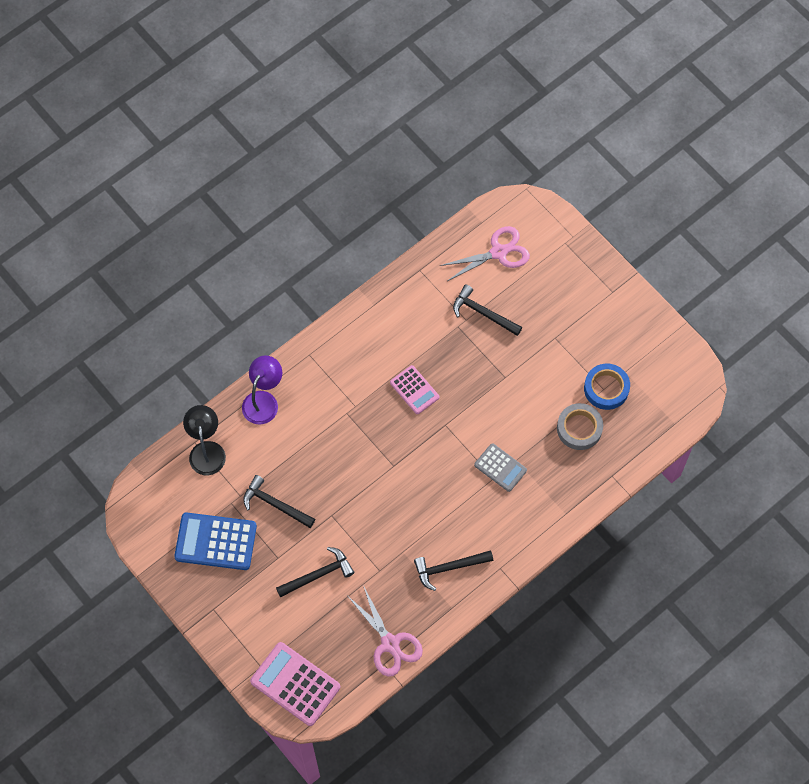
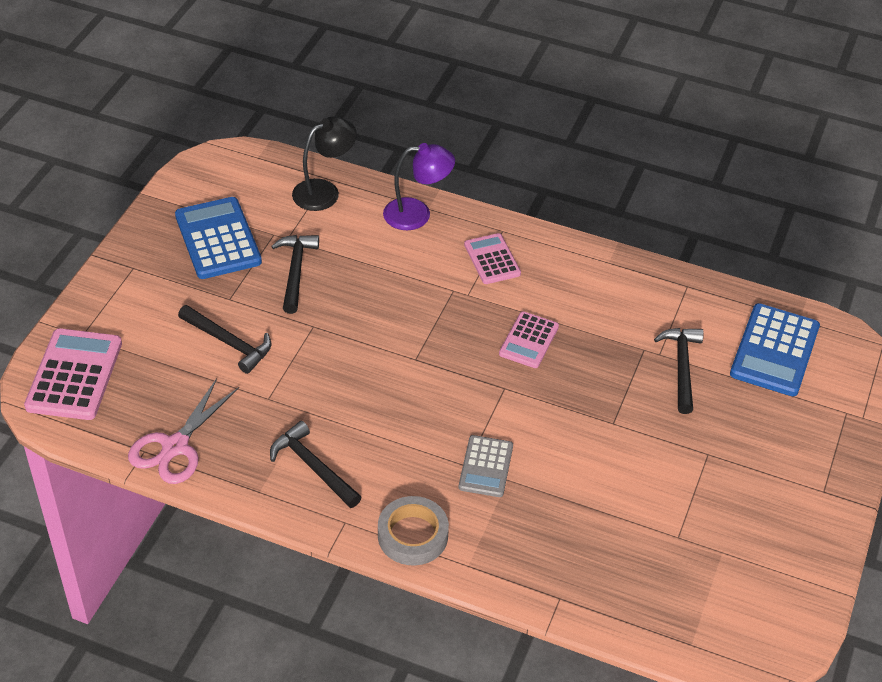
camera: 60 degrees right, 20 degrees down
(332, 375) = (492, 259): none -> pink calculator
(498, 252) = (774, 351): pink scissors -> blue calculator
(579, 428) = (601, 532): grey tape -> grey tape (412, 535)
(606, 388) = (681, 539): blue tape -> none

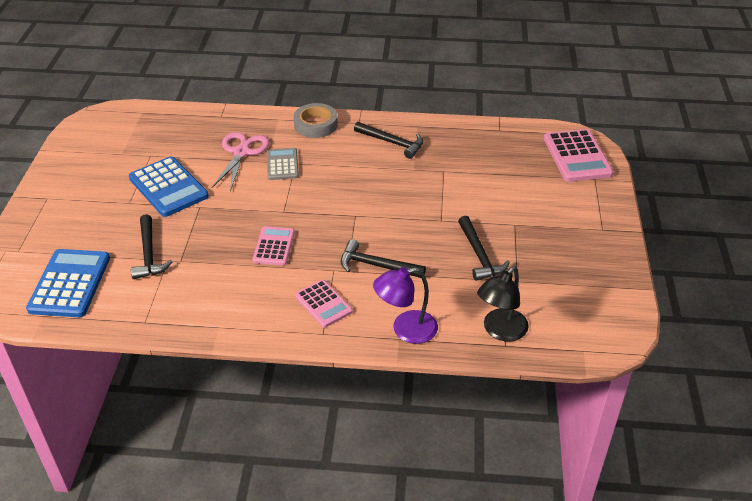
camera: 165 degrees right, 5 degrees down
(175, 447) = (482, 135): pink scissors -> pink scissors (241, 152)
(218, 239) = (558, 266): blue calculator -> blue calculator (168, 187)
(229, 343) = (493, 196): black hammer -> black hammer (376, 265)

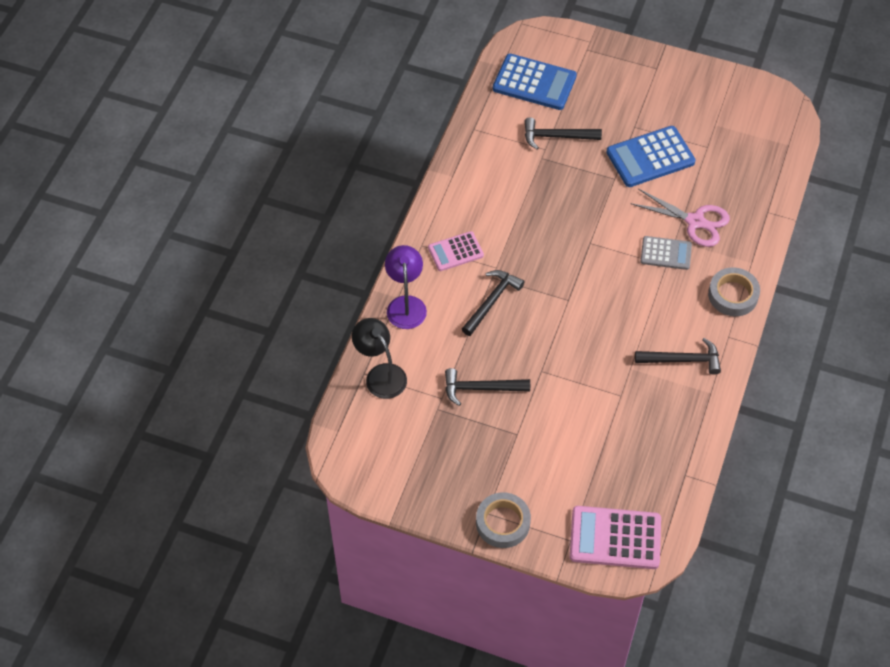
camera: 105 degrees right, 15 degrees up
(274, 246) = (541, 227): pink calculator -> none
(392, 143) = (682, 360): black hammer -> black hammer turned 135 degrees counterclockwise
(605, 218) = (503, 523): none -> grey tape

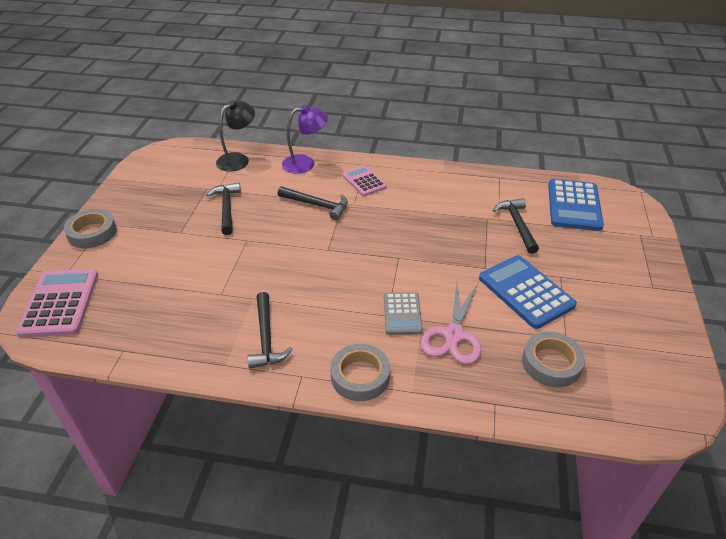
camera: 80 degrees right, 15 degrees down
(732, 165) = (551, 363): none -> grey tape

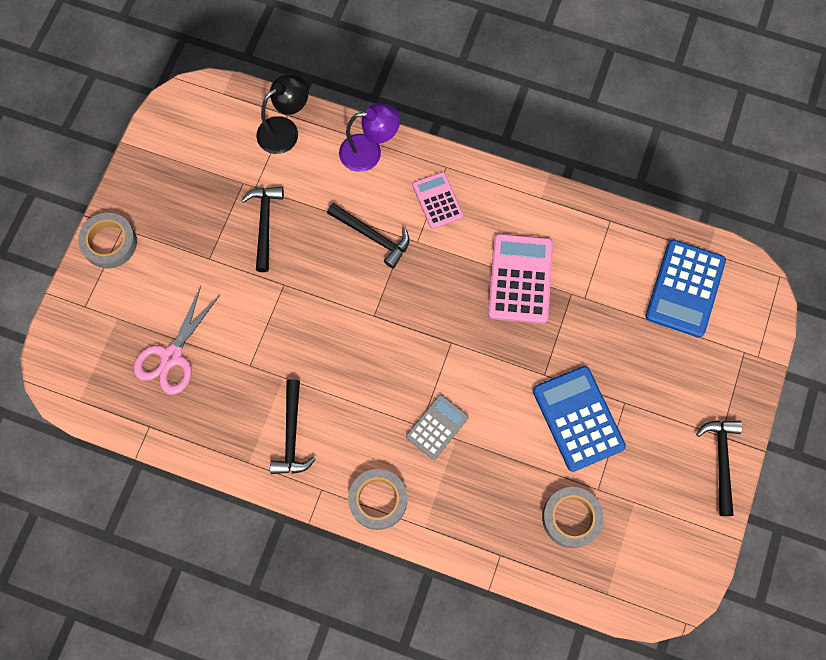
camera: 10 degrees right, 30 degrees up
(60, 303) = (82, 350): pink calculator -> pink calculator (520, 279)
(402, 314) = (437, 427): grey calculator -> grey calculator turned 150 degrees counterclockwise
(453, 335) = (483, 465): pink scissors -> pink scissors (171, 356)
(517, 225) = (604, 311): black hammer -> black hammer (721, 461)

